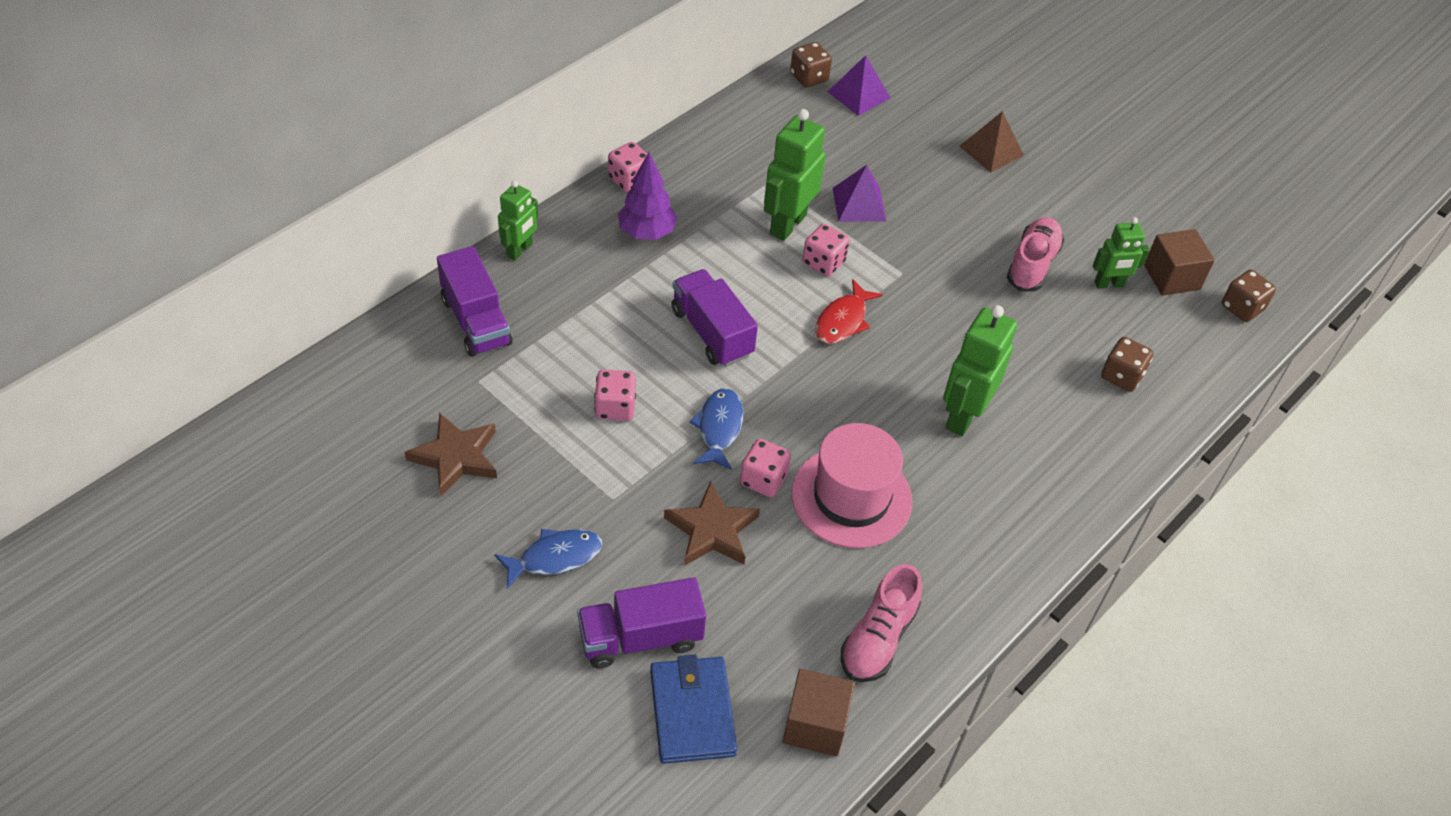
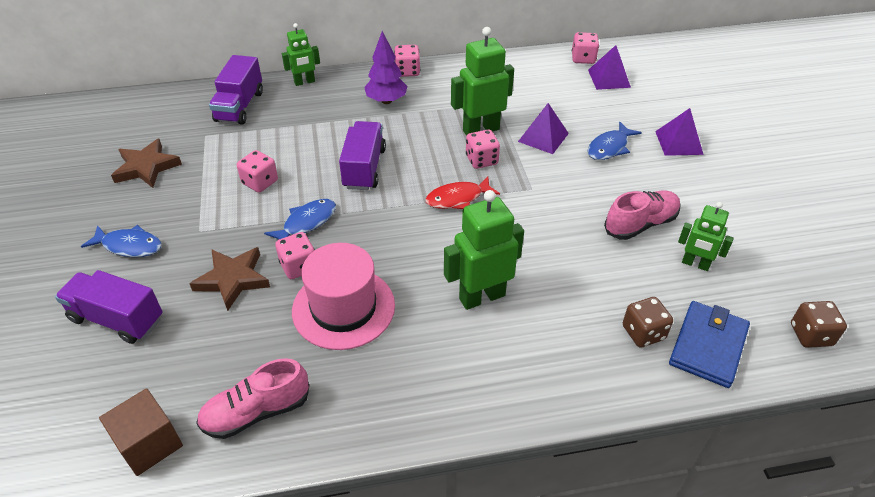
camera: 40 degrees right, 5 degrees down
(692, 712) = (89, 383): blue wallet -> blue wallet (708, 346)
(809, 77) = (583, 58): brown dice -> pink dice
(933, 187) = (609, 147): none -> blue fish
(991, 150) = (678, 142): brown pyramid -> purple pyramid
(1171, 277) = (760, 283): brown cube -> none

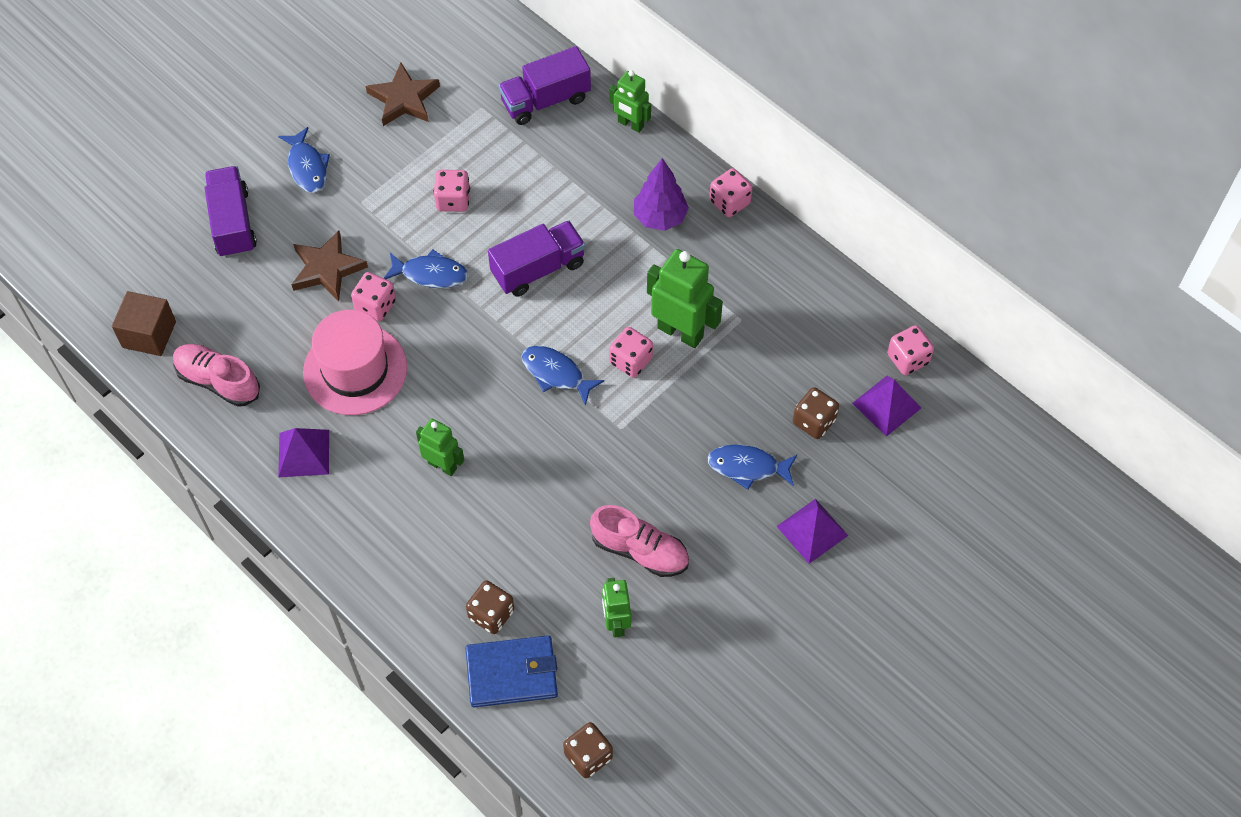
camera: 55 degrees right, 15 degrees up
(458, 198) = (556, 373): red fish -> blue fish
(481, 296) = (442, 465): green robot -> green robot, size x0.61
(543, 137) = (715, 396): purple pyramid -> purple pyramid (304, 453)
(597, 108) = (814, 421): none -> brown dice

